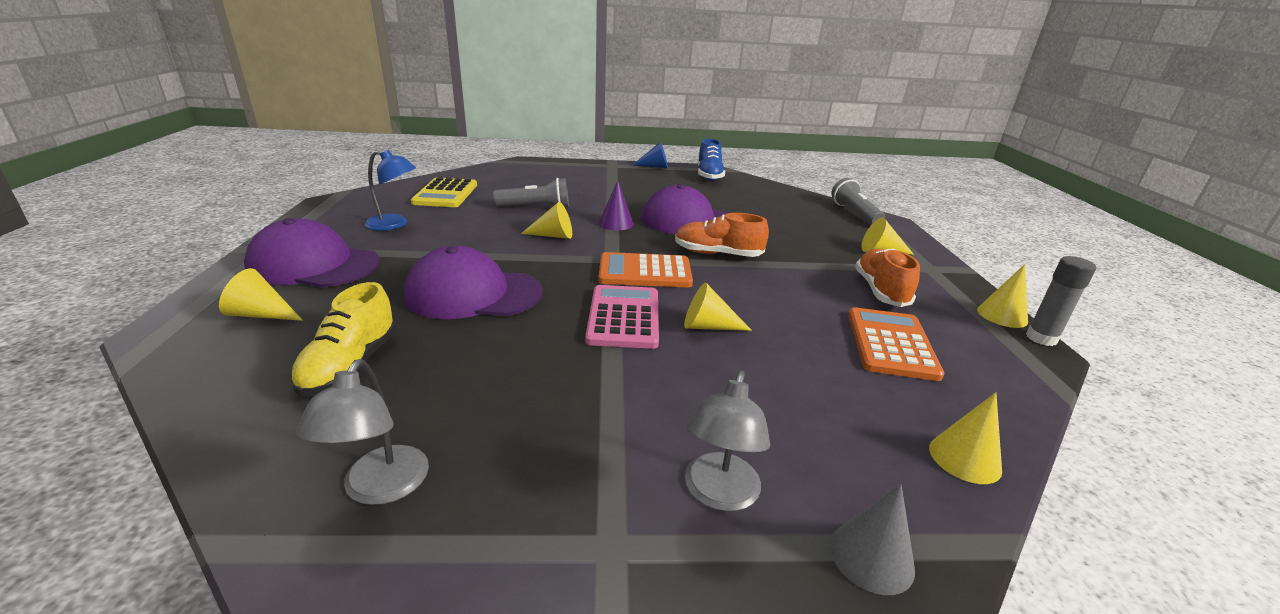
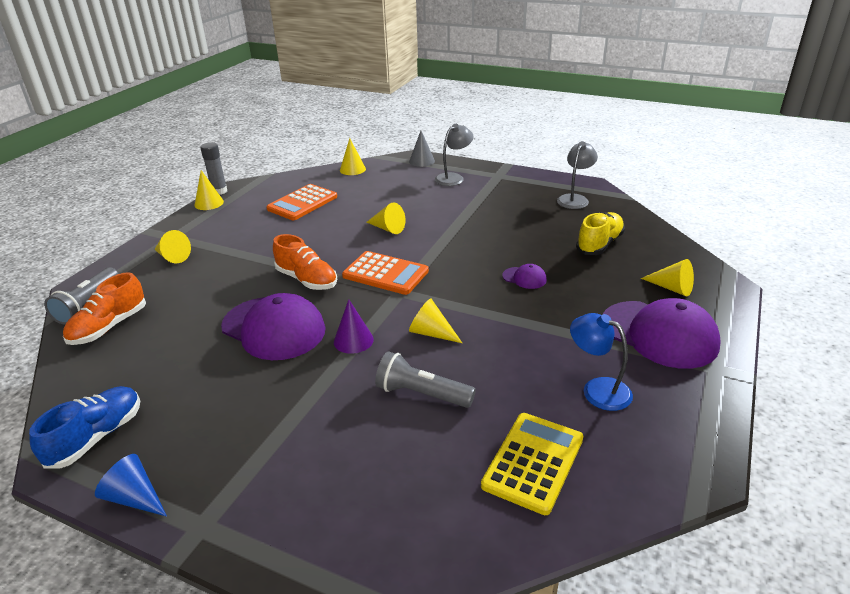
camera: 150 degrees left, 5 degrees up
(473, 294) = (524, 278): purple cap -> purple cap, size x0.44
(623, 317) = (432, 243): pink calculator -> none
(880, 291) = (245, 228): orange shoe -> orange shoe (109, 327)

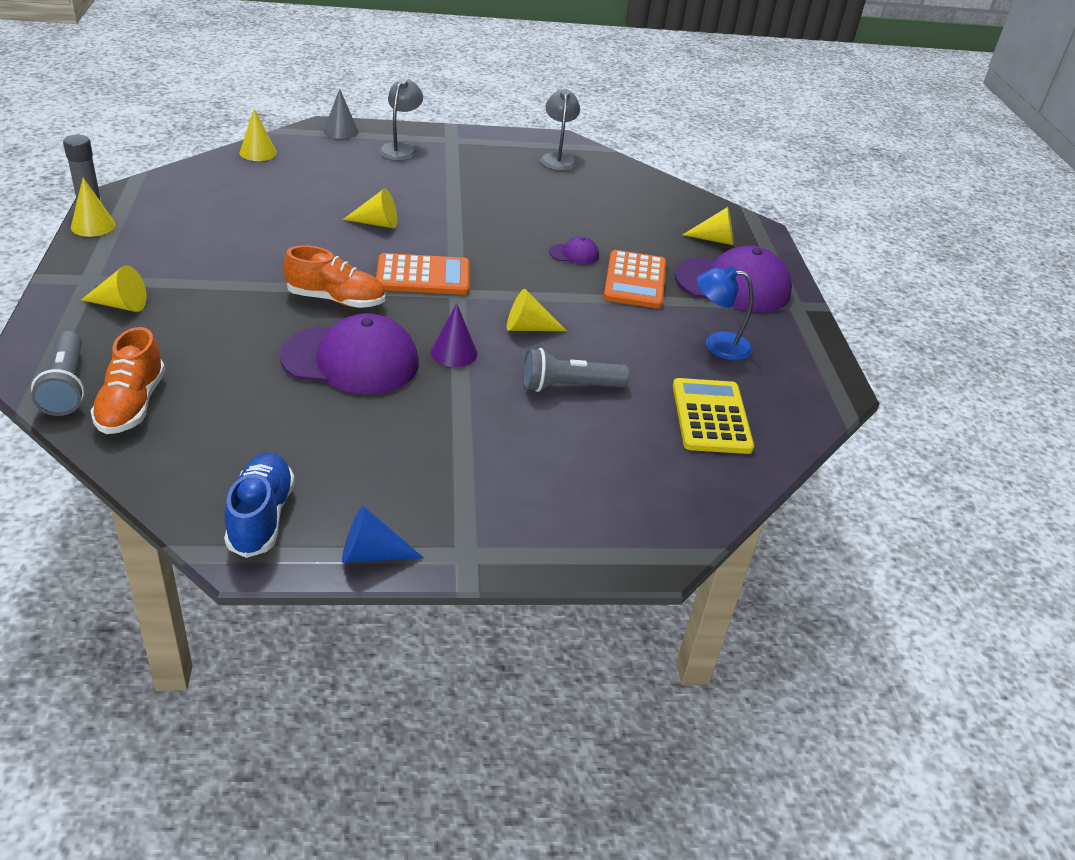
camera: 35 degrees left, 5 degrees up
(302, 203) = (233, 207): orange calculator -> orange calculator (635, 280)
(599, 244) = (619, 206): yellow shoe -> none

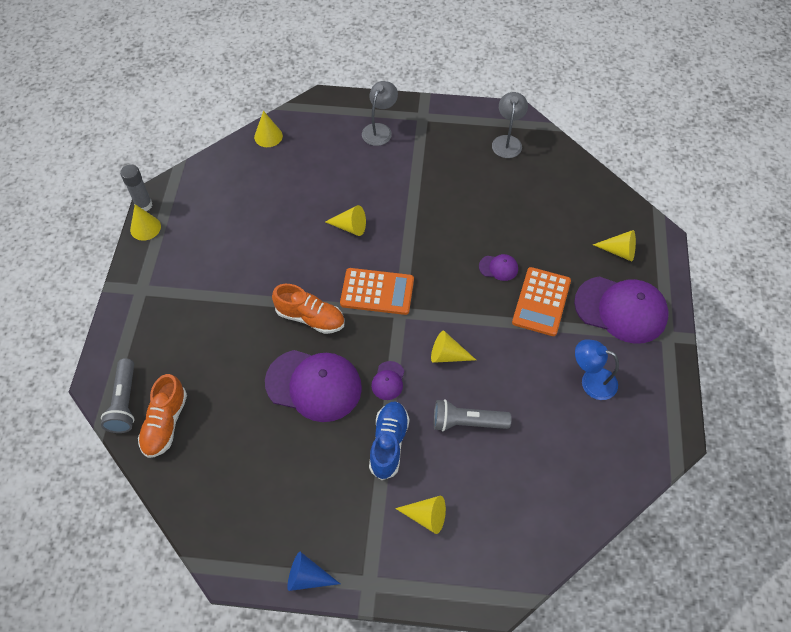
camera: 15 degrees right, 20 degrees up
(121, 305) = (161, 318): yellow cone -> yellow cone (426, 516)
(261, 517) = (241, 537): blue shoe -> blue shoe (389, 443)
(341, 131) = (335, 106): grey cone -> none
(454, 353) = (388, 381): purple cone -> purple cap
(711, 417) = (567, 461): yellow calculator -> none

